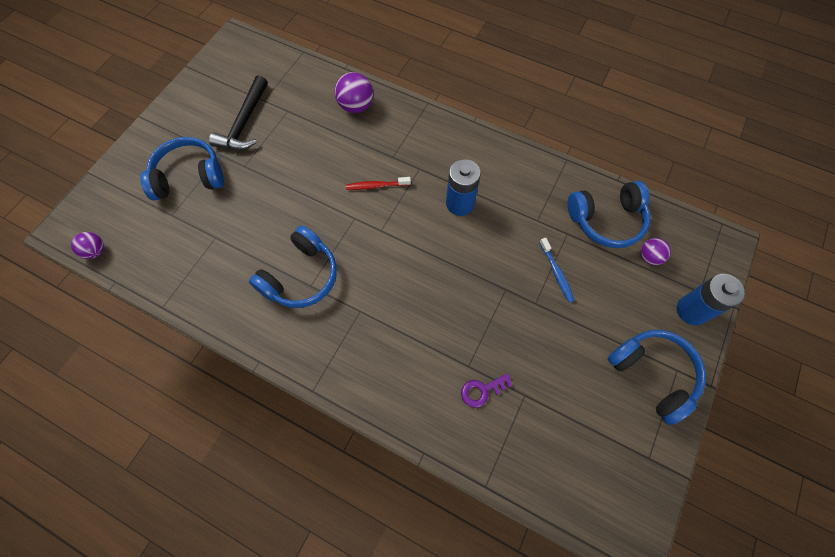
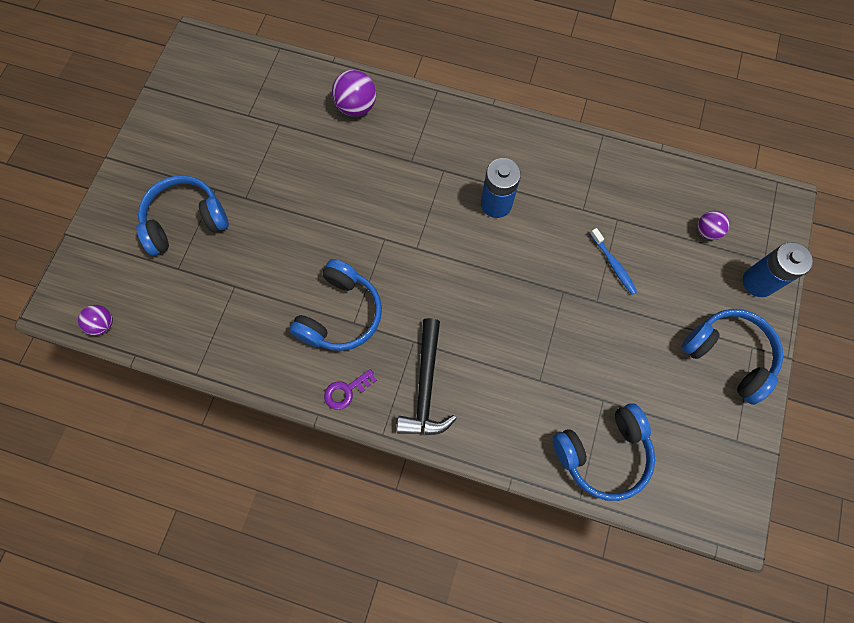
camera: 10 degrees left, 5 degrees up
(245, 122) = (233, 146): black hammer -> black hammer (426, 386)
(376, 186) = (400, 198): red toothbrush -> none
(482, 390) = (558, 403): purple key -> purple key (346, 391)
(606, 220) = (656, 197): blue headphones -> blue headphones (603, 453)

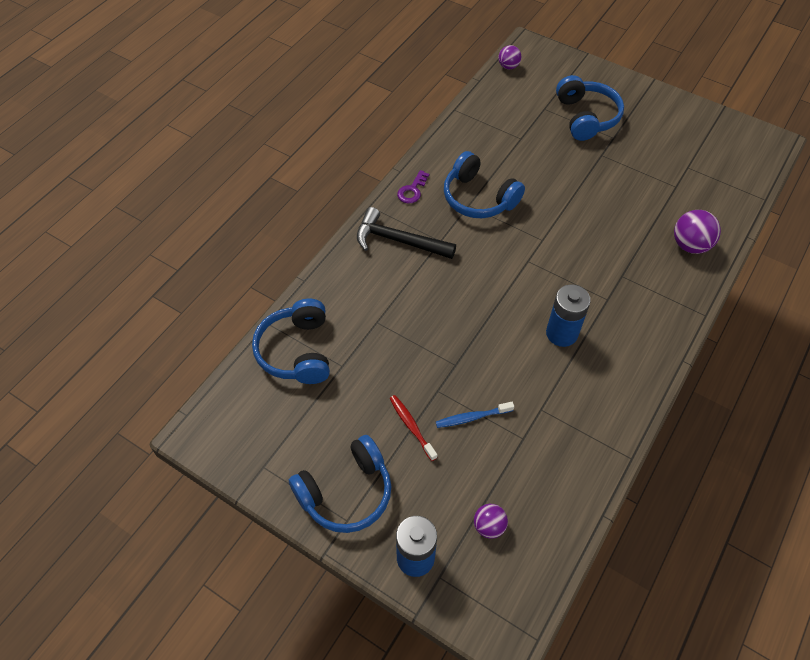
camera: 105 degrees right, 15 degrees down
(346, 391) = (412, 190): purple key -> purple key turned 135 degrees counterclockwise
(643, 315) = (411, 426): none -> red toothbrush

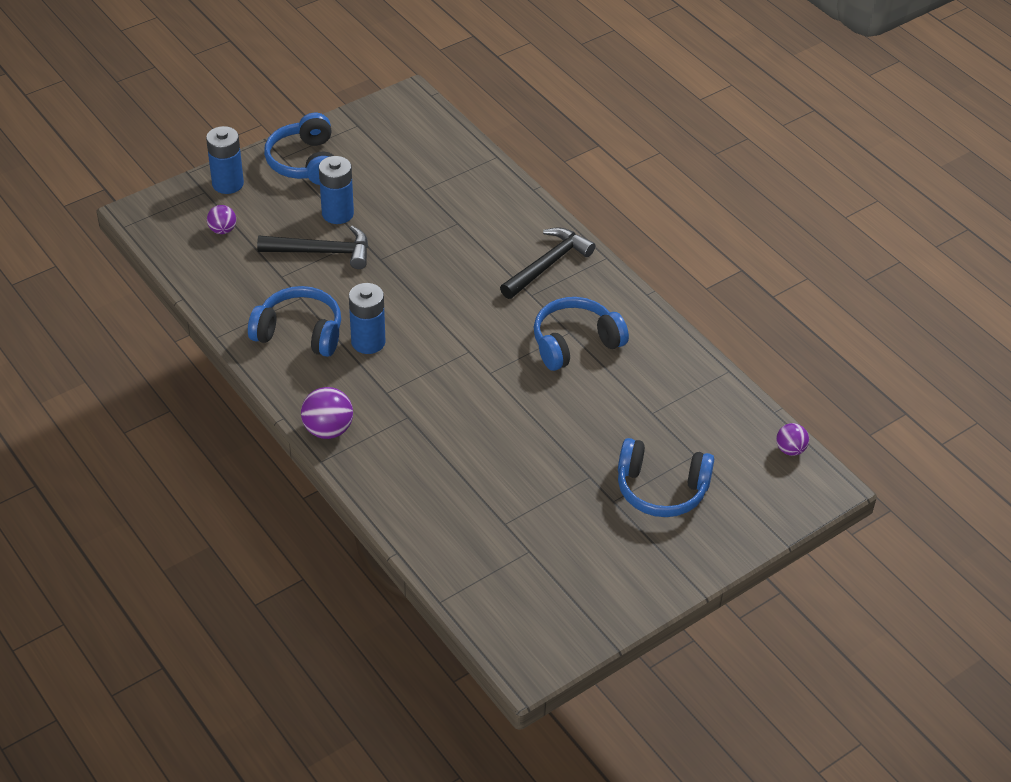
camera: 110 degrees right, 10 degrees down
(297, 351) = (456, 167): blue headphones -> blue headphones (299, 332)
(411, 426) = (337, 213): red toothbrush -> blue battery
(412, 190) = (612, 295): purple key -> none
(472, 417) = (321, 252): blue toothbrush -> black hammer
(690, 245) = (414, 493): purple ball -> purple ball (328, 430)

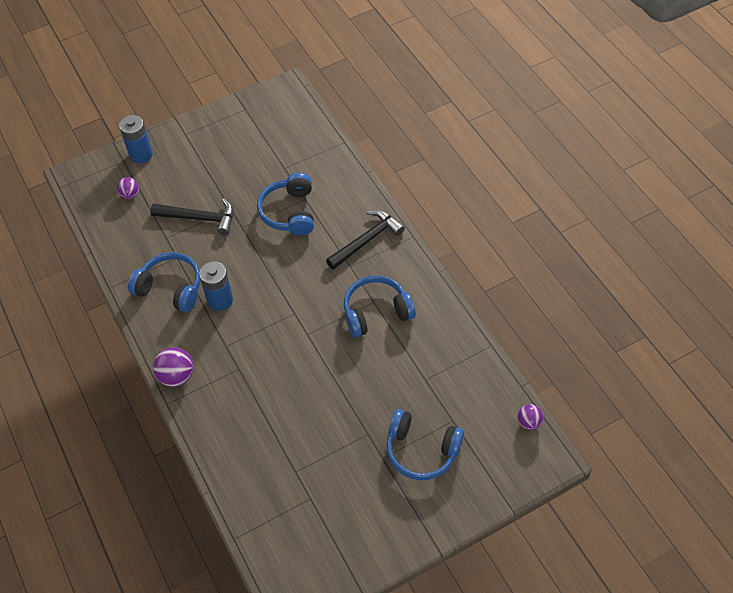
camera: 10 degrees right, 10 degrees up
(305, 162) = (201, 139): blue headphones -> blue headphones (289, 212)
(337, 213) = (217, 185): blue battery -> none

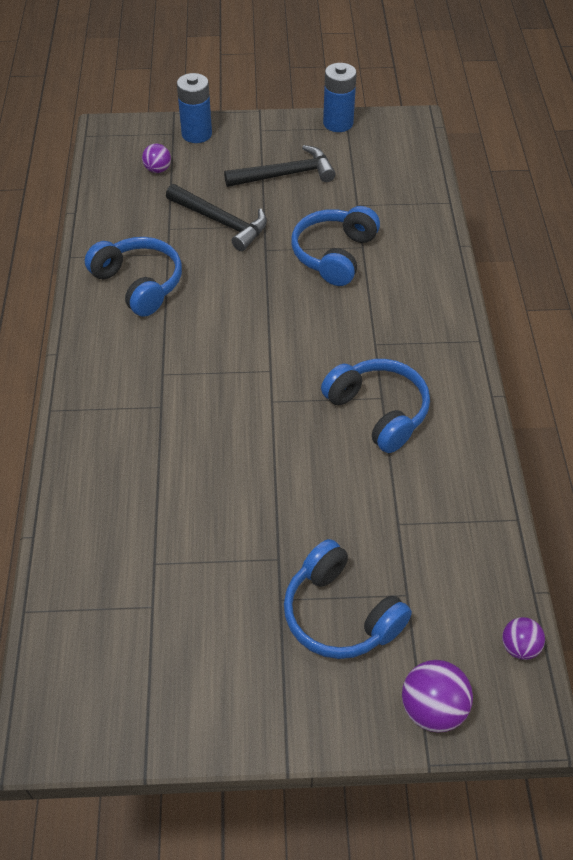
camera: 25 degrees right, 5 degrees down
(177, 376) = (82, 384): purple ball -> purple ball (433, 709)
(220, 300) = (188, 319): blue battery -> blue battery (338, 123)
(366, 240) = (414, 322): black hammer -> black hammer (285, 175)
(376, 312) = (378, 411): blue headphones -> blue headphones turned 45 degrees clockwise

